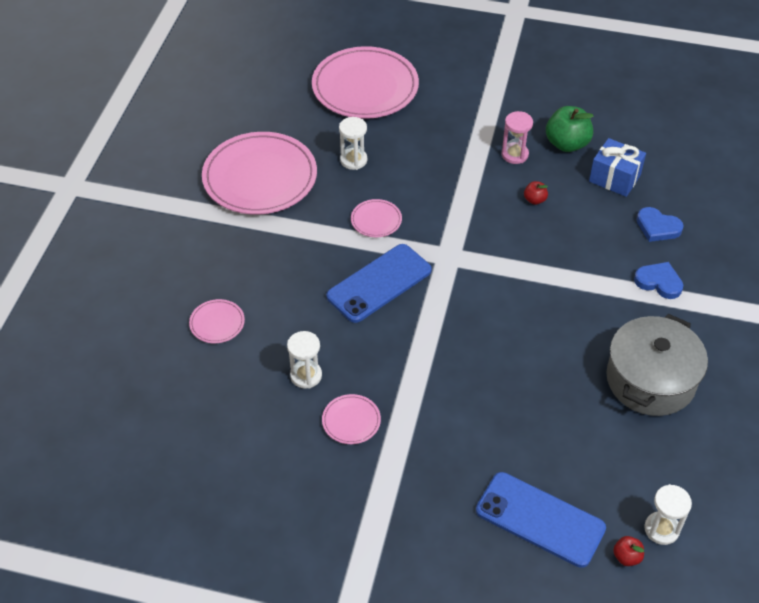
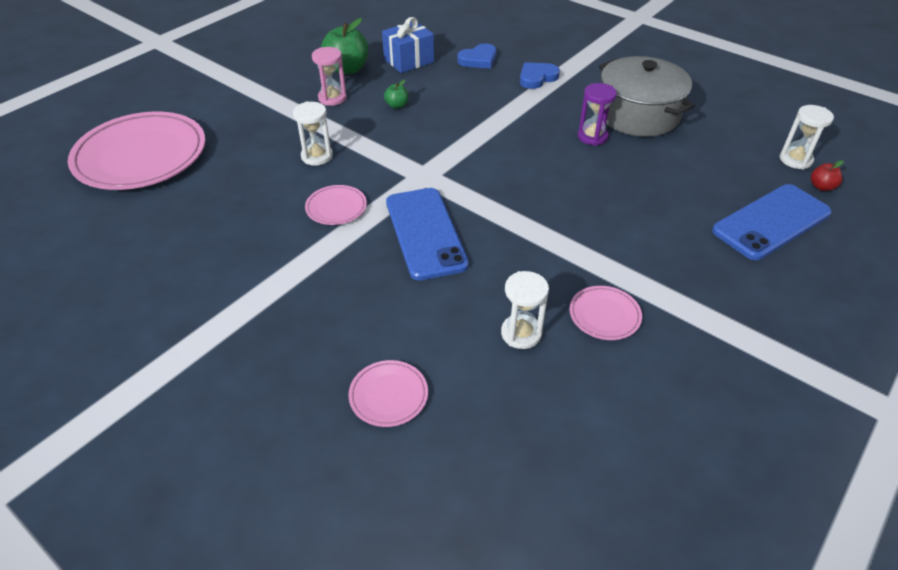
camera: 65 degrees left, 5 degrees down
(260, 177) = (184, 279): pink plate -> none
(353, 160) = (236, 196): white hourglass -> white hourglass (317, 156)
(534, 200) = (397, 105): red apple -> green apple
(585, 353) = (592, 136): none -> purple hourglass

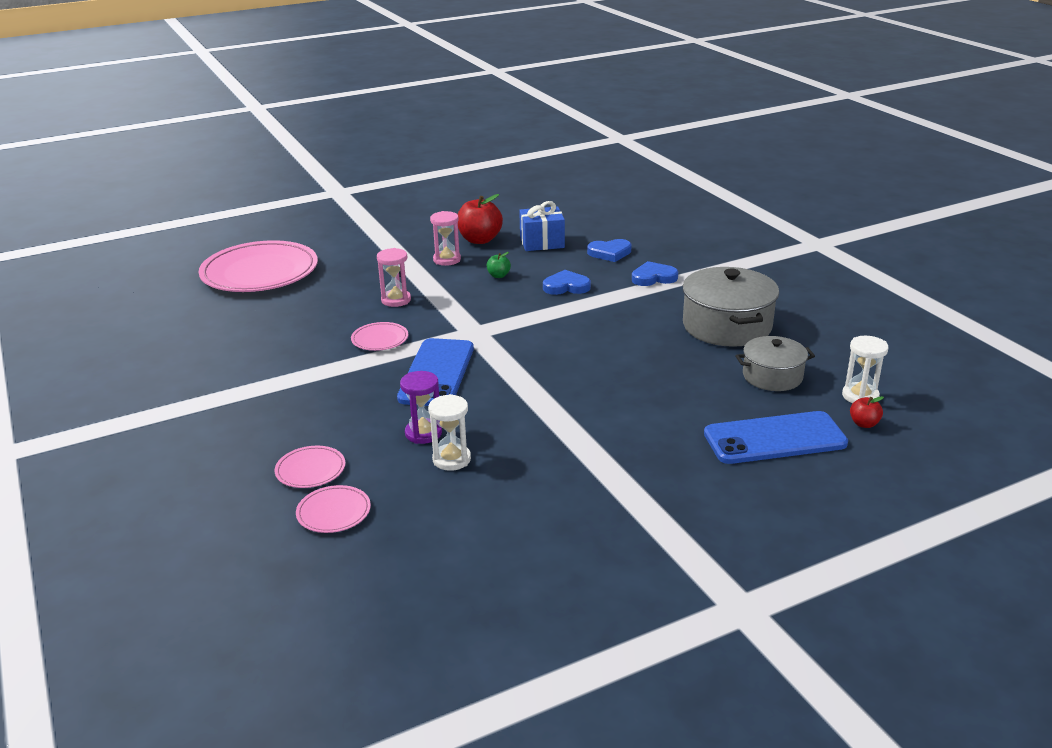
camera: 25 degrees right, 15 degrees down
(317, 156) = (396, 300): white hourglass -> pink hourglass
(347, 69) = (480, 240): green apple -> red apple
(469, 104) = (566, 286): none -> blue heart
(592, 136) = (661, 334): purple hourglass -> purple hourglass (423, 433)
(604, 315) = (536, 466): pink plate -> pink plate (334, 512)
(715, 157) = (772, 376): none -> grey pot

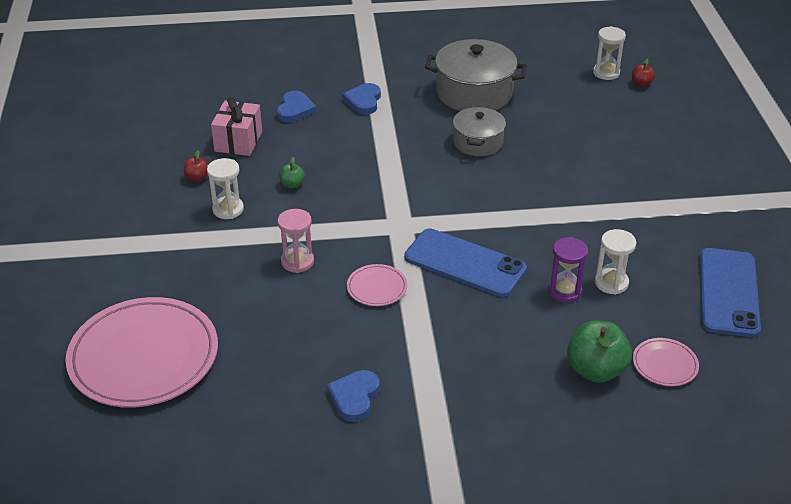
camera: 70 degrees left, 10 degrees up
(310, 470) = (595, 370): pink plate -> green apple
(447, 260) = (228, 209): pink hourglass -> white hourglass
(480, 240) = (197, 178): red apple -> red apple, size x0.49
(542, 242) = (238, 141): blue gift -> pink gift
(566, 286) = (346, 151): blue heart -> blue heart (354, 397)
(772, 376) = (561, 98): grey pot -> grey pot (478, 142)
(775, 439) = (645, 124): blue phone -> blue phone (728, 292)

